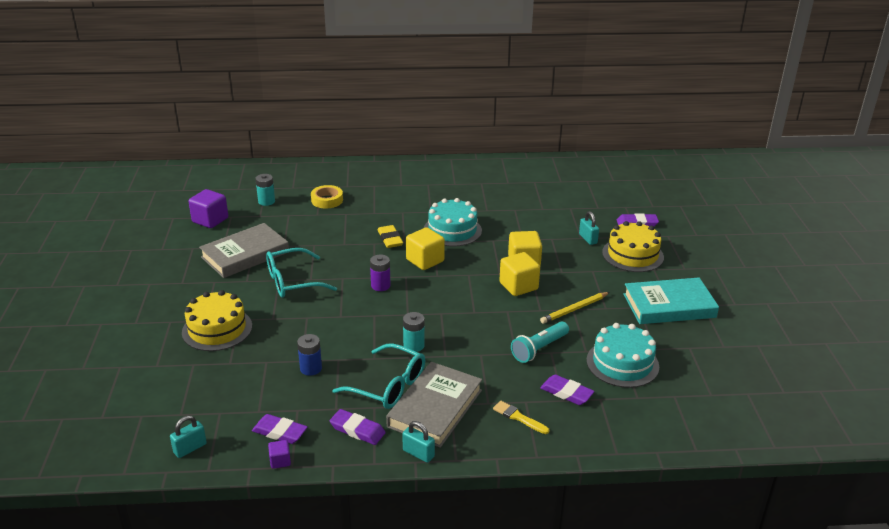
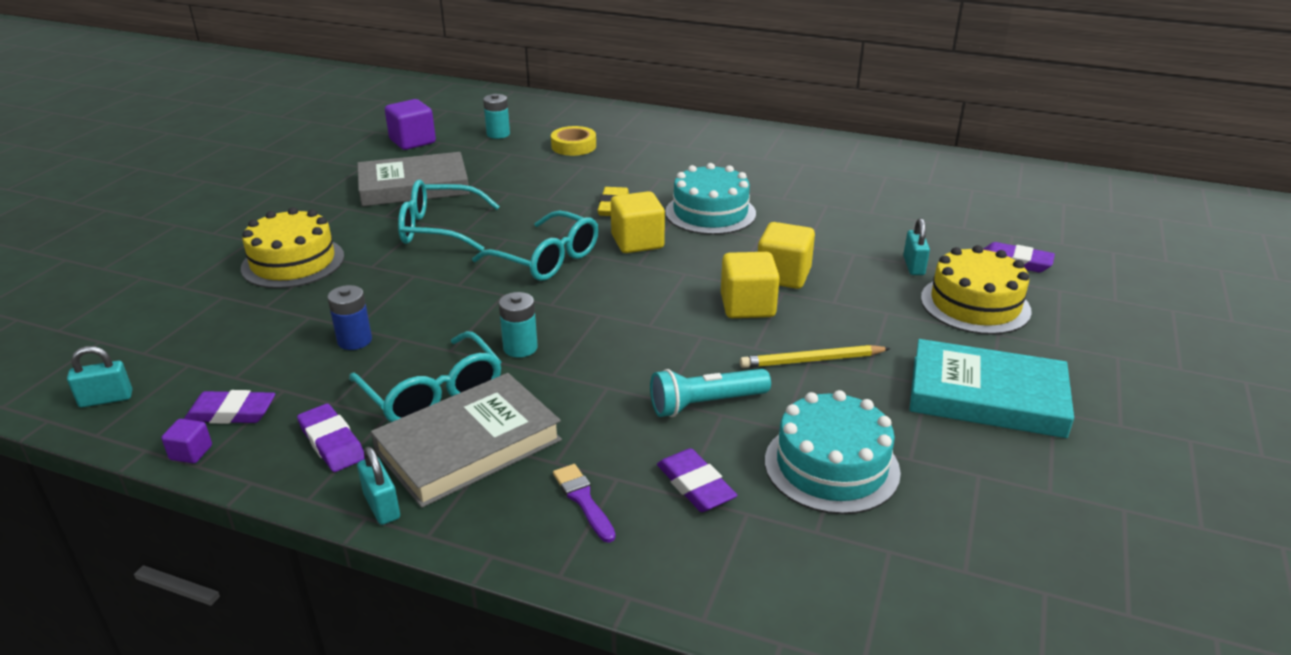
camera: 25 degrees right, 0 degrees up
(280, 432) = (231, 413): purple eraser -> purple eraser turned 45 degrees counterclockwise
(380, 286) = (547, 259): purple battery -> turquoise glasses
(519, 417) = (583, 500): yellow brush -> purple brush

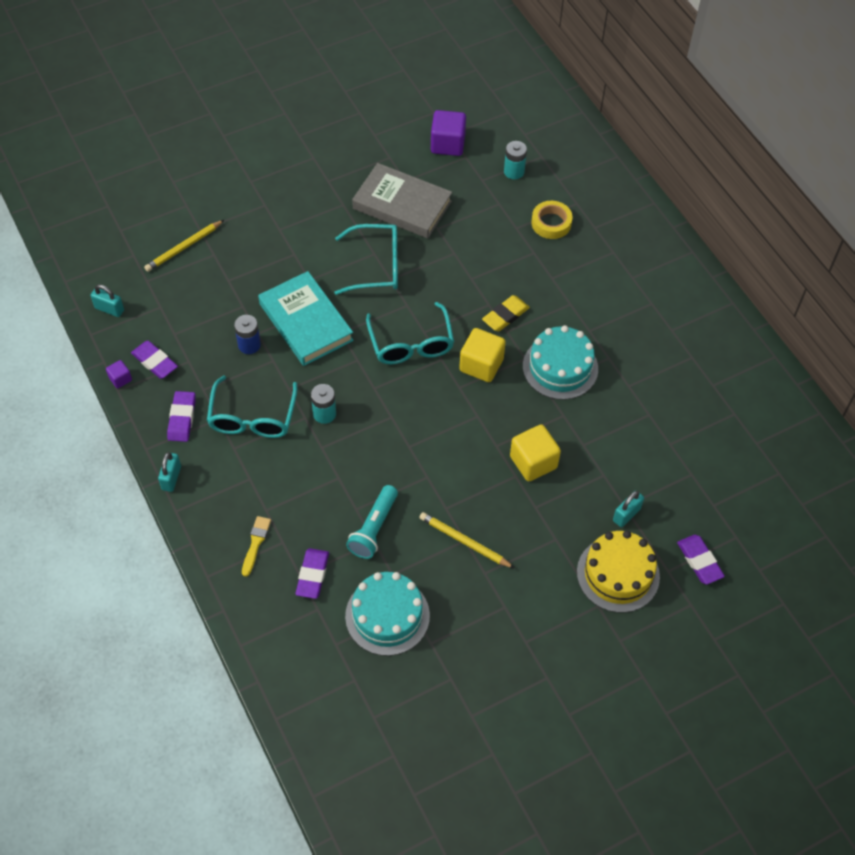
camera: 40 degrees right, 25 degrees up
(172, 307) = (184, 247): none -> yellow pencil
(293, 262) = (271, 245): yellow cake -> none
(438, 229) = (377, 266): turquoise glasses -> turquoise glasses turned 135 degrees clockwise
(469, 446) = (238, 468): grey book -> none
(583, 500) = (255, 543): purple brush -> yellow brush
(706, 404) = (374, 528): turquoise flashlight -> turquoise flashlight turned 90 degrees counterclockwise
(747, 306) = (480, 472): yellow cube -> none
(986, 396) = (525, 640): turquoise book -> turquoise book (306, 322)

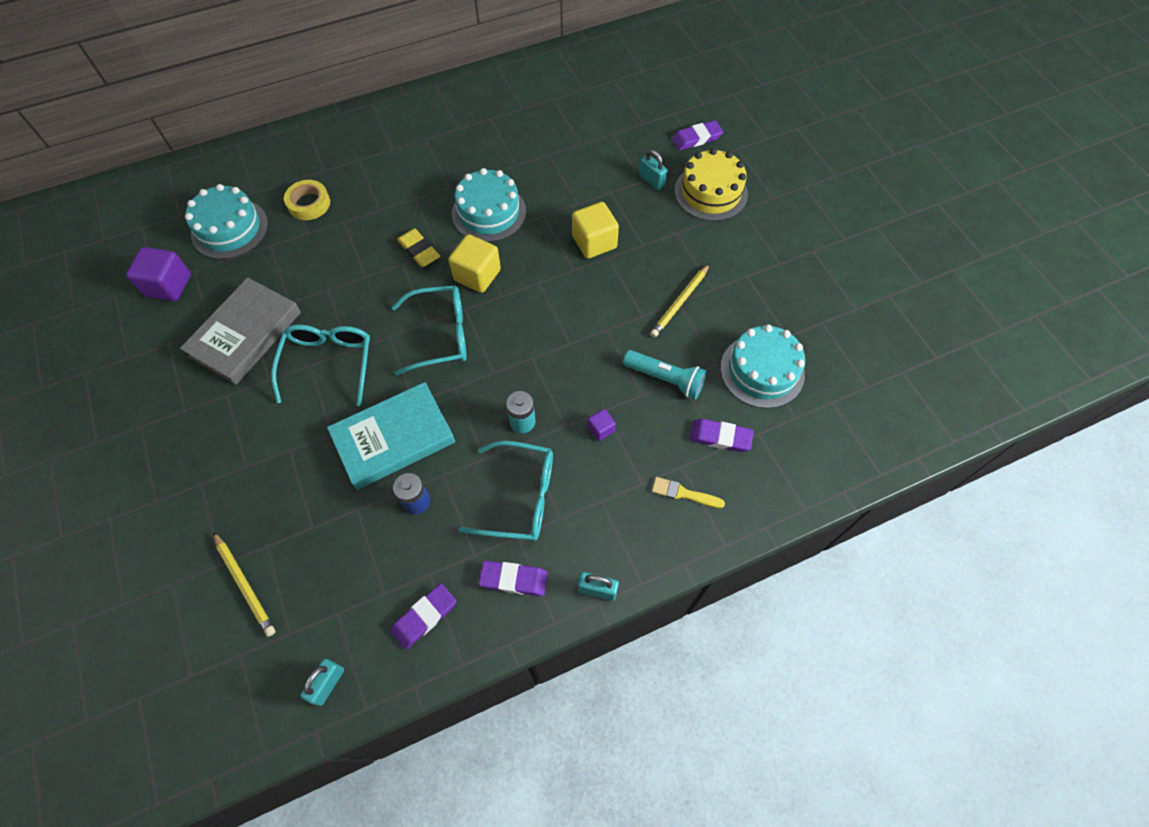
camera: 85 degrees left, 5 degrees up
(120, 379) = (445, 661): purple cube -> purple cube (601, 429)
(514, 171) = (229, 229): turquoise battery -> turquoise cake

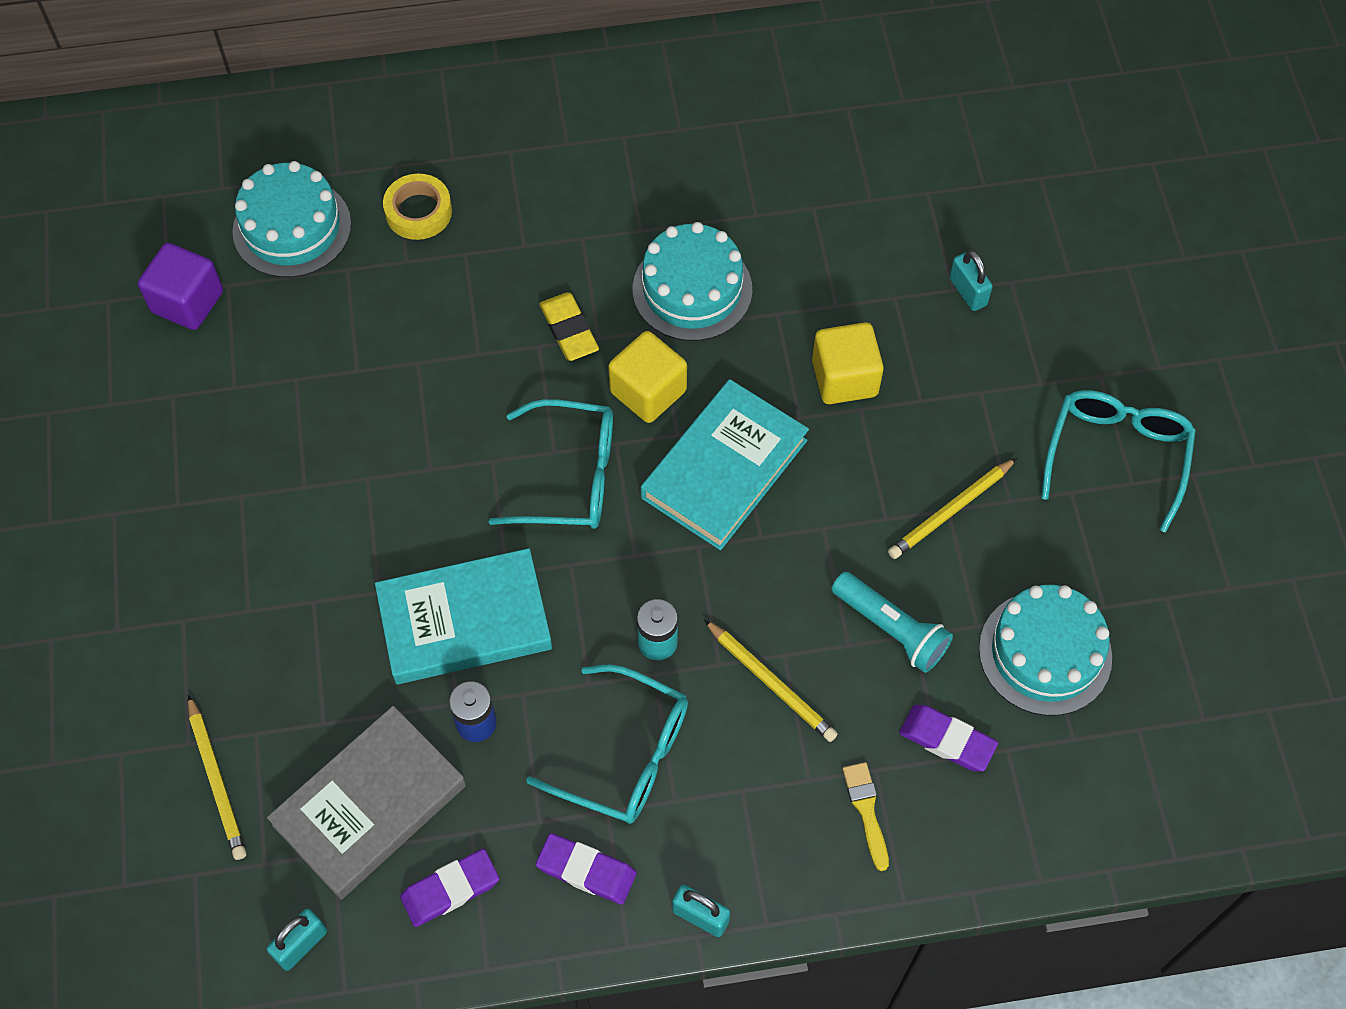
camera: 15 degrees right, 0 degrees up
(245, 334) = (284, 407): grey book -> grey book (369, 805)
(328, 363) = (395, 481): turquoise glasses -> turquoise glasses (1116, 455)
(536, 309) = (724, 469): none -> turquoise book
(601, 429) = (771, 683): purple cube -> yellow pencil
(684, 493) = (866, 811): yellow brush -> yellow brush turned 45 degrees clockwise
(696, 138) = (1065, 232): purple eraser -> none
(711, 192) = (1058, 334): yellow cake -> none

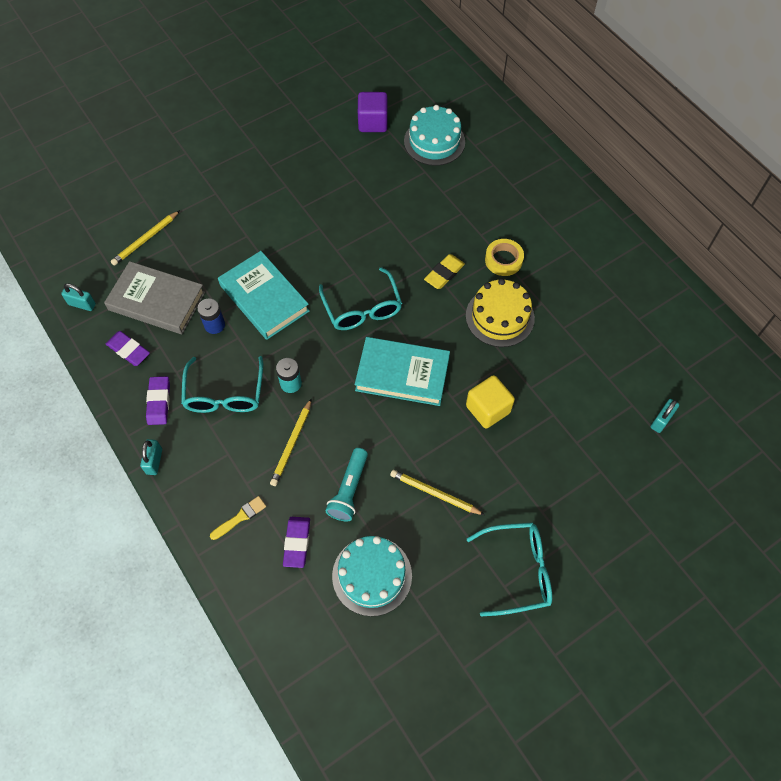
camera: 65 degrees right, 0 degrees up
(418, 211) = (473, 185): yellow tape -> yellow tape (503, 260)
(648, 391) = (428, 322): yellow cube -> none
(692, 289) = (500, 317): turquoise cake -> yellow cake
(968, 292) = (579, 450): turquoise padlock -> turquoise padlock (661, 420)

